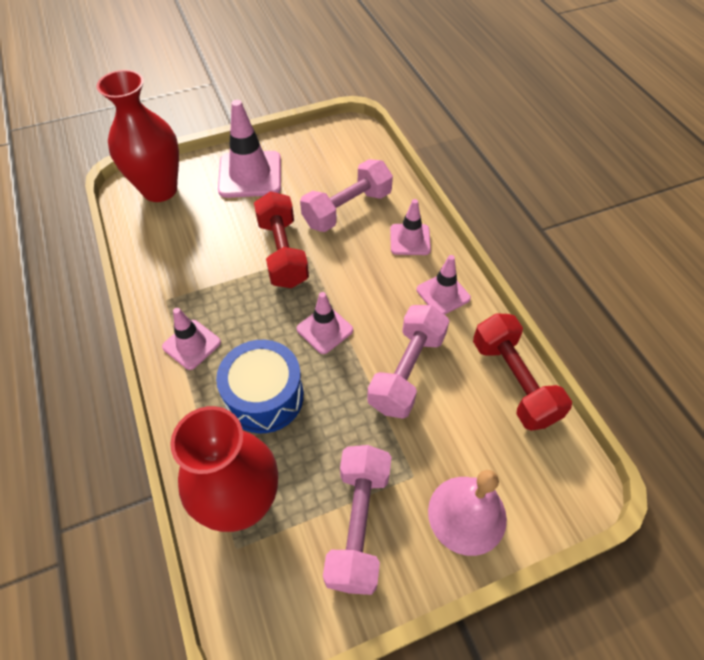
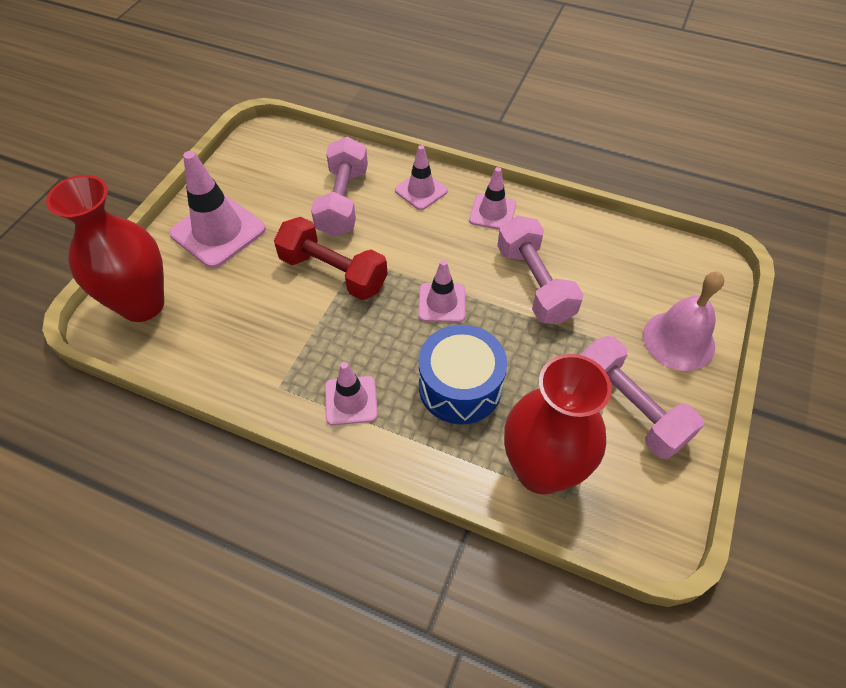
camera: 45 degrees left, 0 degrees up
(513, 381) = (605, 235): red dumbbell -> none

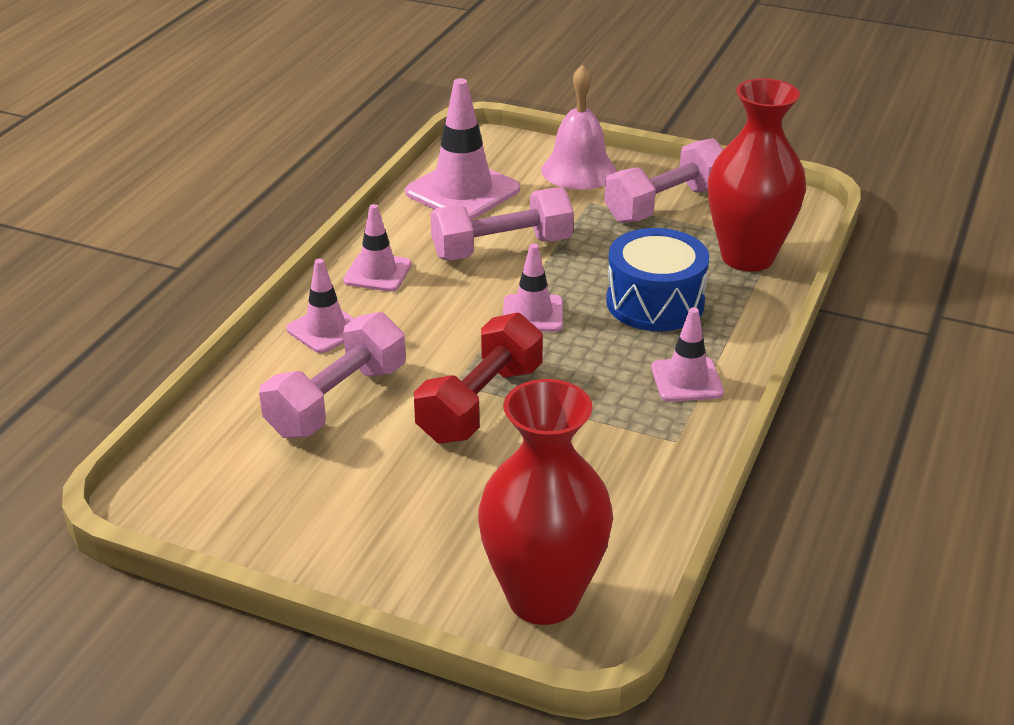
camera: 90 degrees left, 20 degrees down
(218, 231) = (387, 530): pink traffic cone -> pink traffic cone (462, 191)
(343, 202) = (337, 401): pink dumbbell -> pink dumbbell turned 60 degrees counterclockwise

